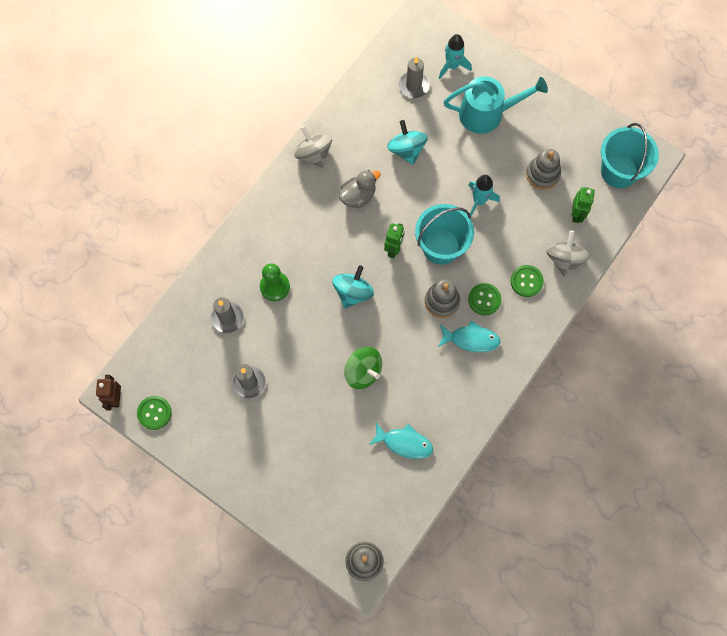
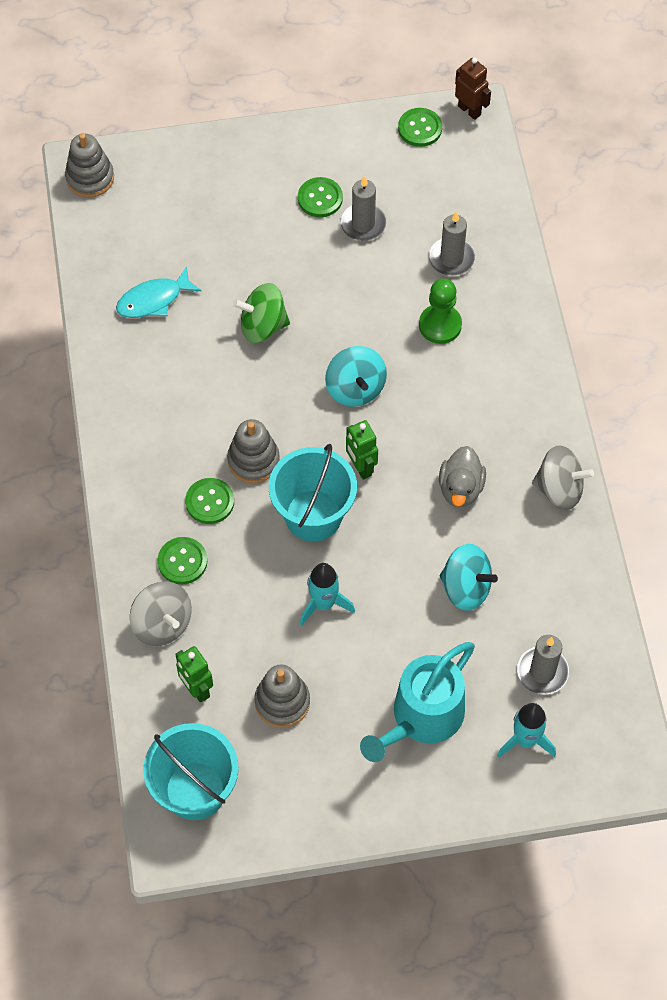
camera: 135 degrees right, 10 degrees down
(254, 421) = (320, 198): none -> green button
(471, 339) = (183, 450): turquoise fish -> none

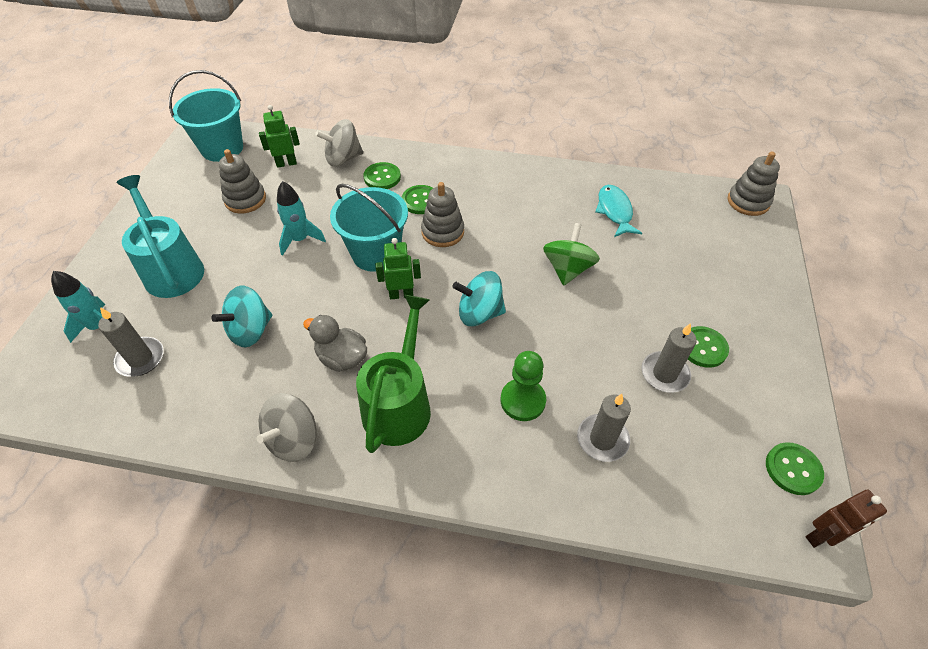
camera: 110 degrees right, 10 degrees down
(487, 420) = (399, 404): none -> green watering can

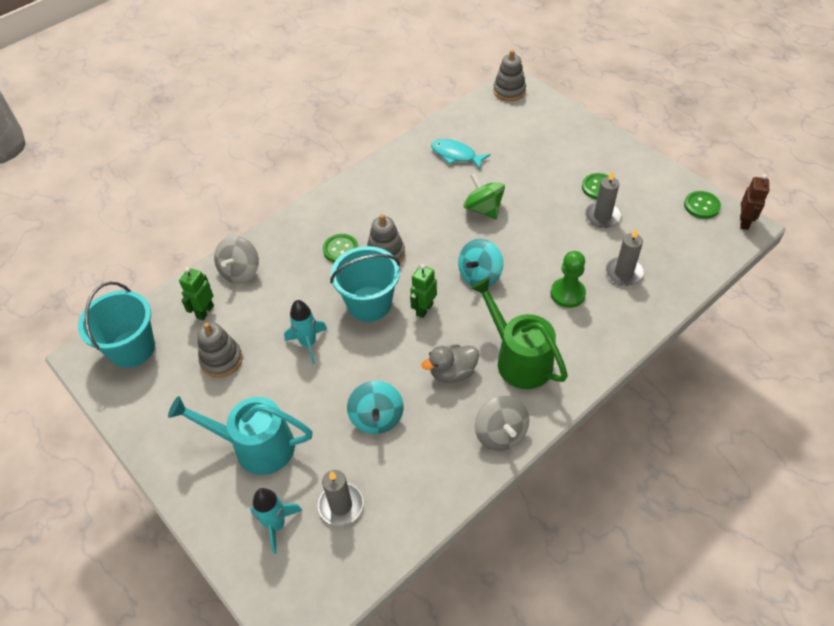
camera: 50 degrees left, 0 degrees up
(382, 177) = (290, 258): green button -> none

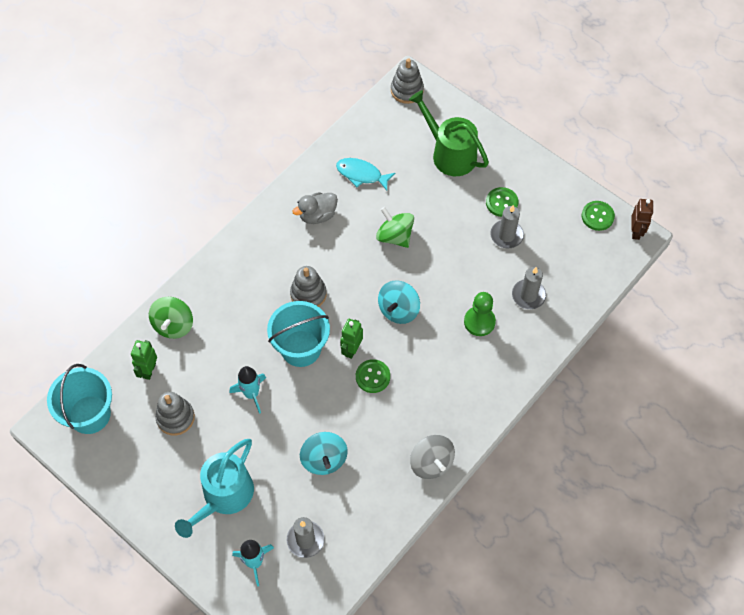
camera: 10 degrees left, 10 degrees up
(240, 272) = (173, 325): grey spinning top -> green spinning top
(256, 446) = (224, 496): turquoise watering can -> turquoise watering can turned 60 degrees counterclockwise
(340, 249) = (264, 292): green button -> green button (372, 377)
(452, 372) = (384, 410): grey duck -> grey duck (317, 215)
(519, 359) = (441, 392): green watering can -> green watering can (449, 153)

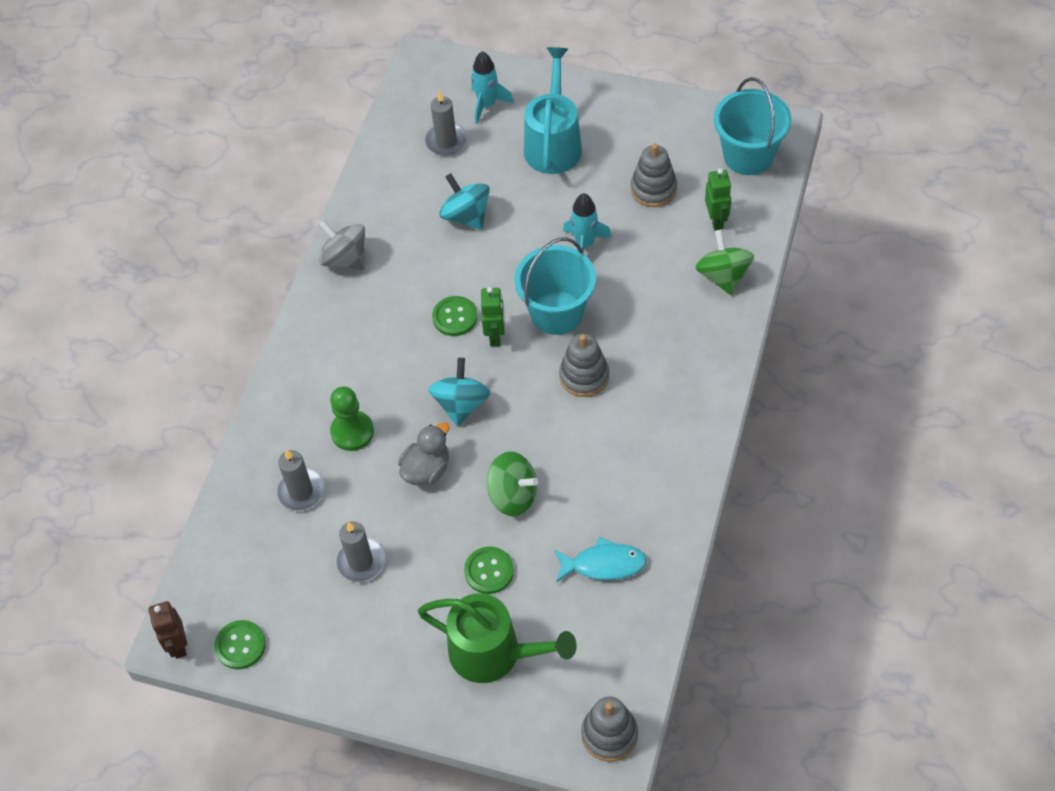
camera: 160 degrees right, 5 degrees down
(317, 215) = (631, 480): grey duck -> grey duck (427, 470)
(501, 203) = (386, 607): green button -> green button (489, 571)

